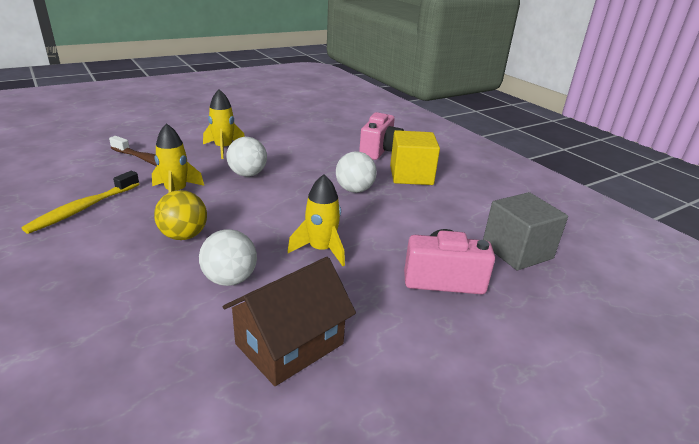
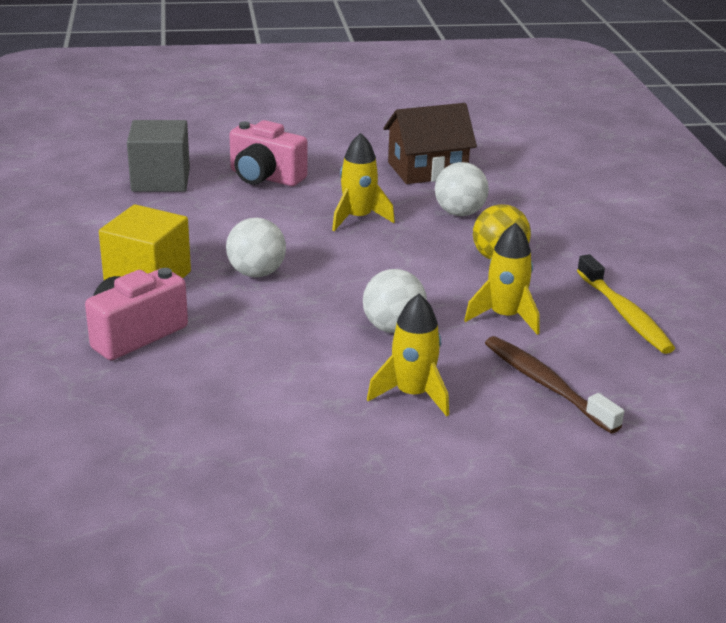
camera: 155 degrees left, 0 degrees up
(83, 208) = (624, 314): yellow toothbrush -> yellow toothbrush turned 105 degrees clockwise

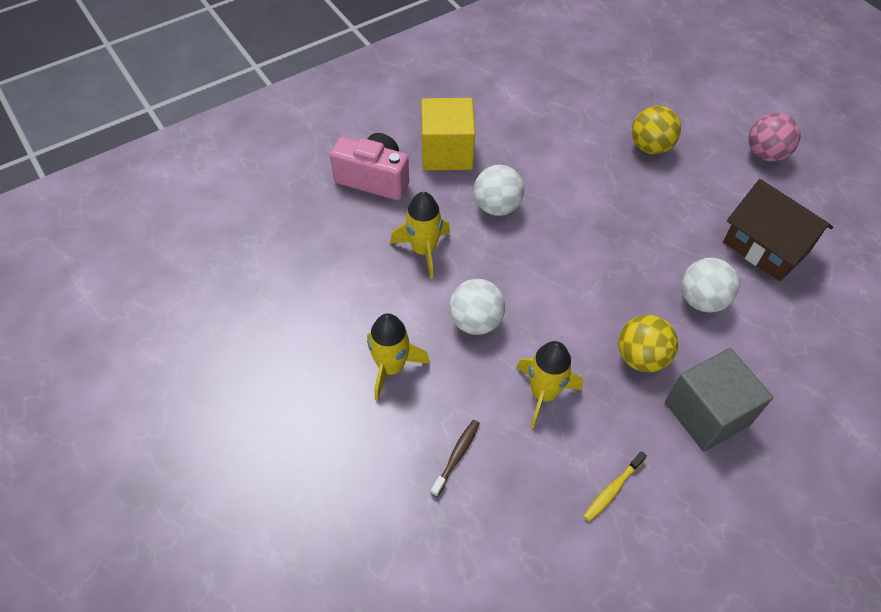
camera: 65 degrees right, 25 degrees up
(161, 180) = (591, 92): grey cube -> grey cube (707, 413)
(265, 177) = (650, 147): pink camera -> yellow ball
(328, 136) = (765, 154): none -> pink ball
(358, 218) = (631, 233): yellow rocket -> yellow rocket (423, 250)
(545, 384) = (457, 456): brown toothbrush -> brown toothbrush, size x0.55
(624, 314) = (612, 490): yellow toothbrush -> yellow toothbrush, size x0.55

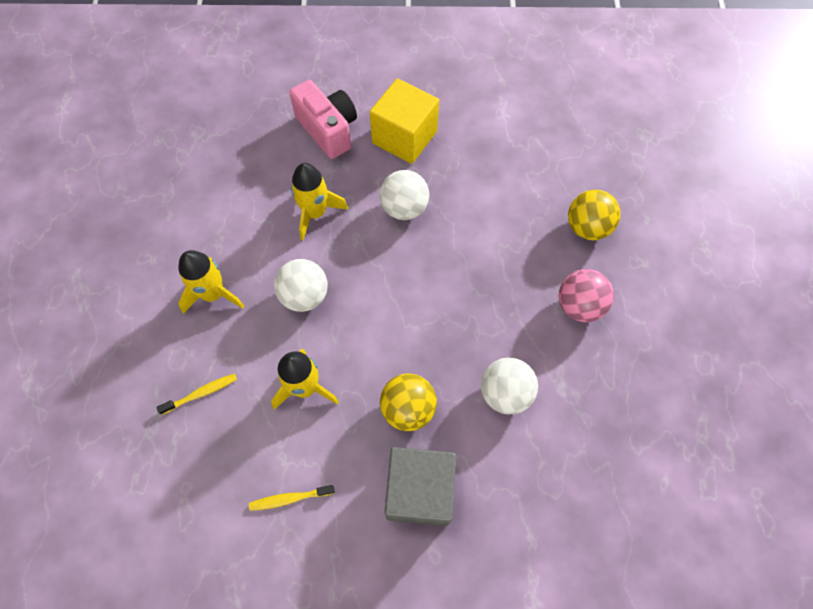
camera: 35 degrees right, 10 degrees up
(457, 456) = (201, 393): brown toothbrush -> yellow toothbrush
(765, 154) = (694, 295): pink ball -> pink ball (579, 306)
(766, 247) = (610, 382): brown house -> none

